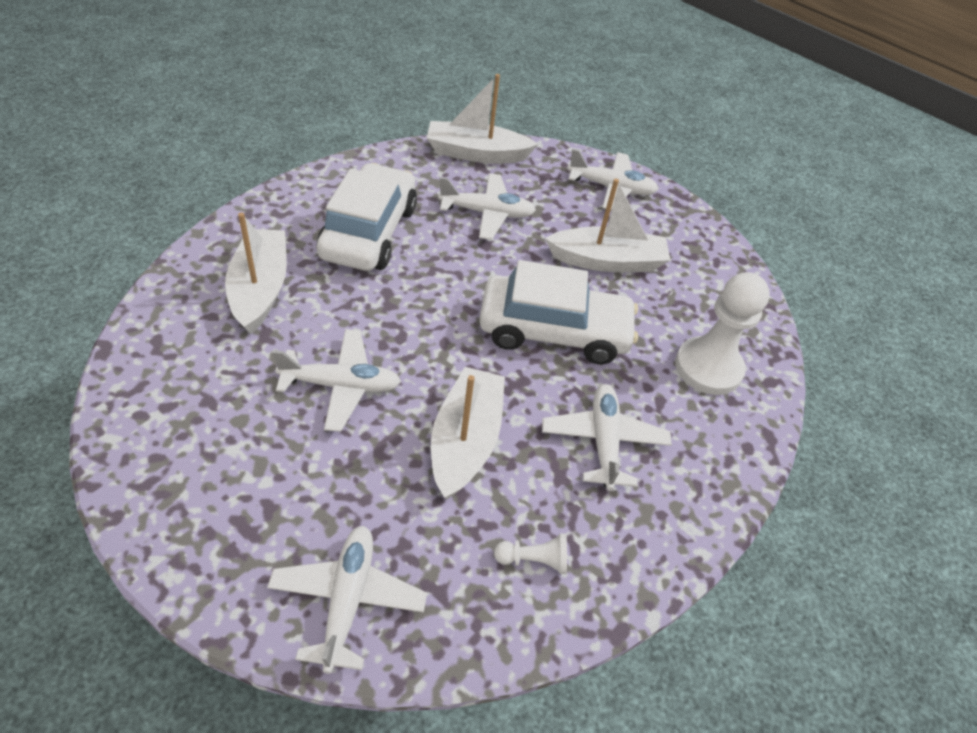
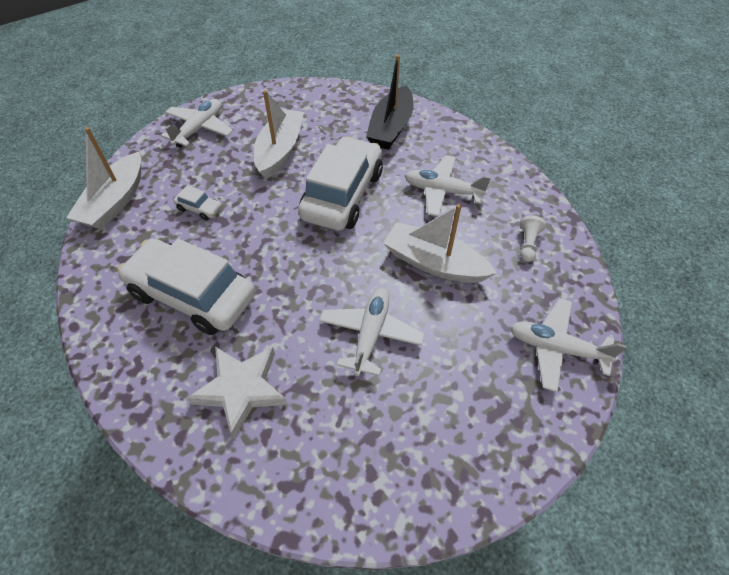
camera: 70 degrees left, 5 degrees up
(260, 289) = (241, 390): white boat -> white star
(487, 213) = (199, 209): white plane -> white car
(708, 368) = (391, 128): white pawn -> black boat

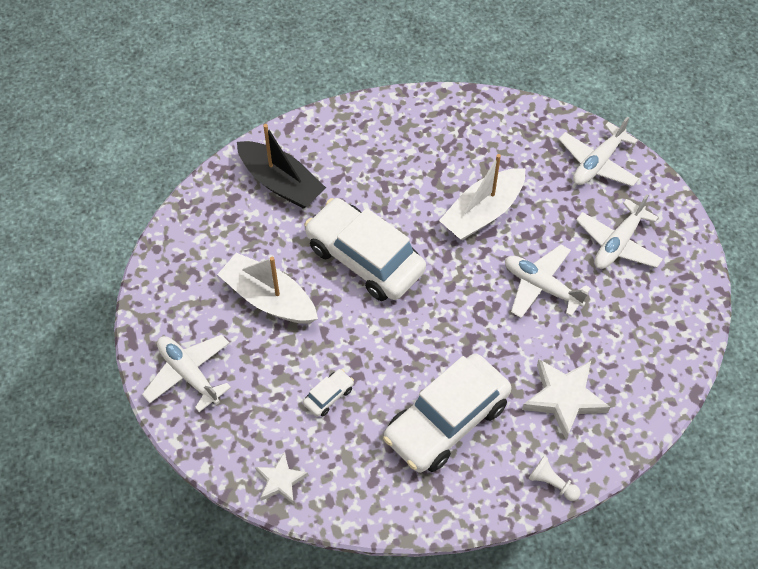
camera: 70 degrees left, 5 degrees up
(115, 201) = (280, 481): white boat -> white star
(442, 191) = (396, 172): white plane -> white plane (618, 243)
(527, 244) = (488, 135): white pawn -> white pawn (552, 483)

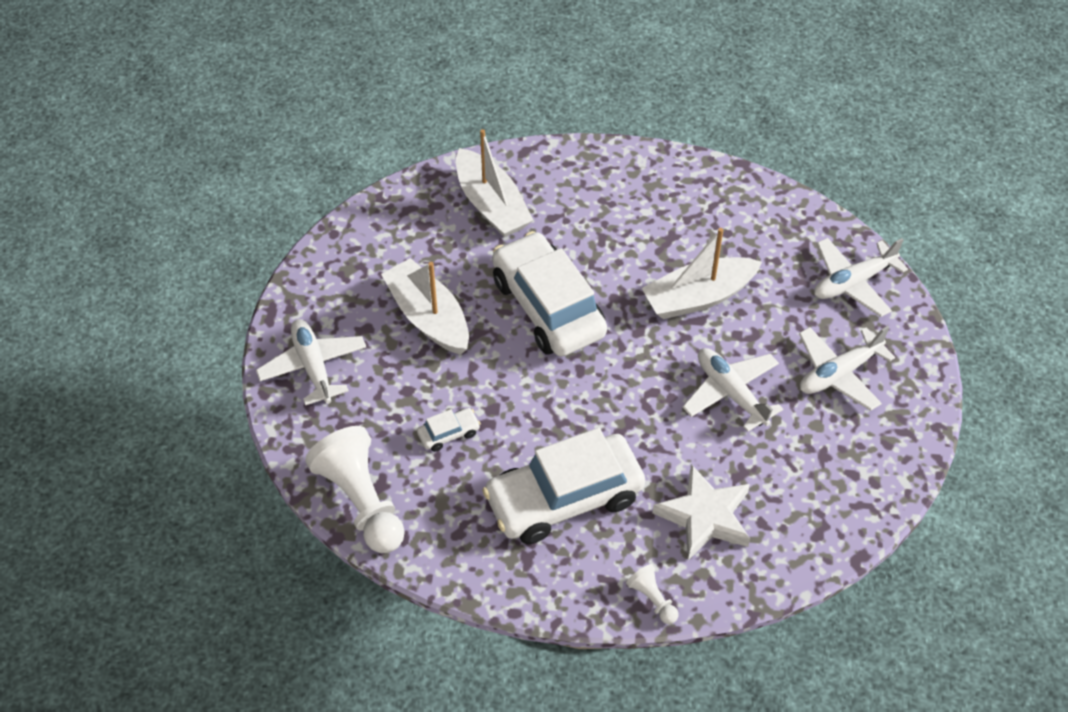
camera: 20 degrees right, 5 degrees down
(280, 481) = (361, 502): white star -> white pawn
(281, 183) = (491, 205): black boat -> white boat

